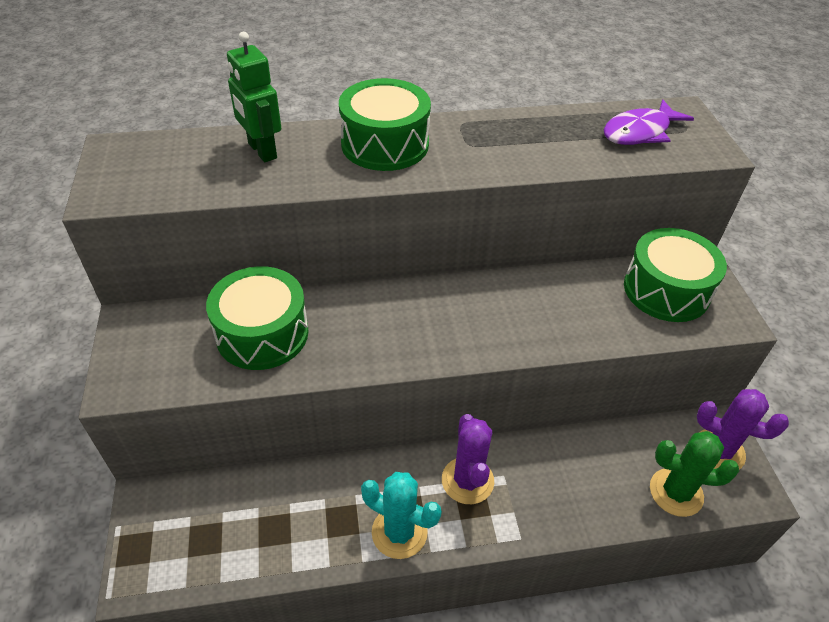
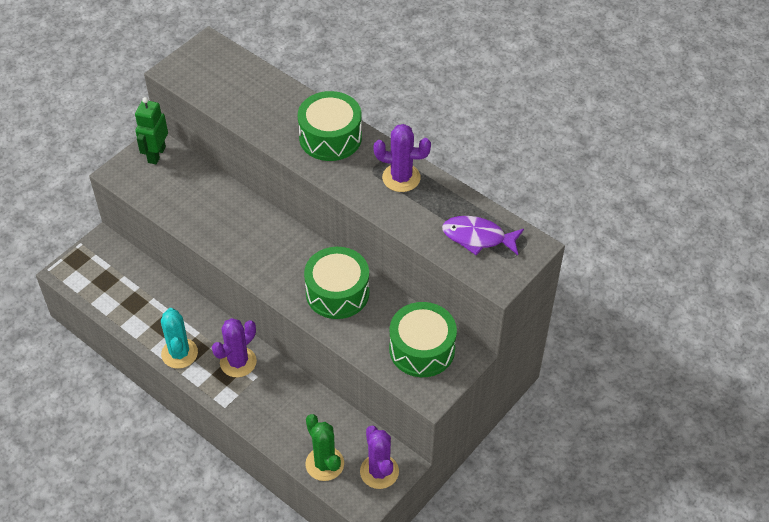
camera: 50 degrees right, 5 degrees up
(262, 151) = (268, 96): green robot -> green robot (156, 154)
(262, 333) = (199, 197): green drum -> green drum (337, 292)
(503, 133) = (401, 178): none -> purple cactus

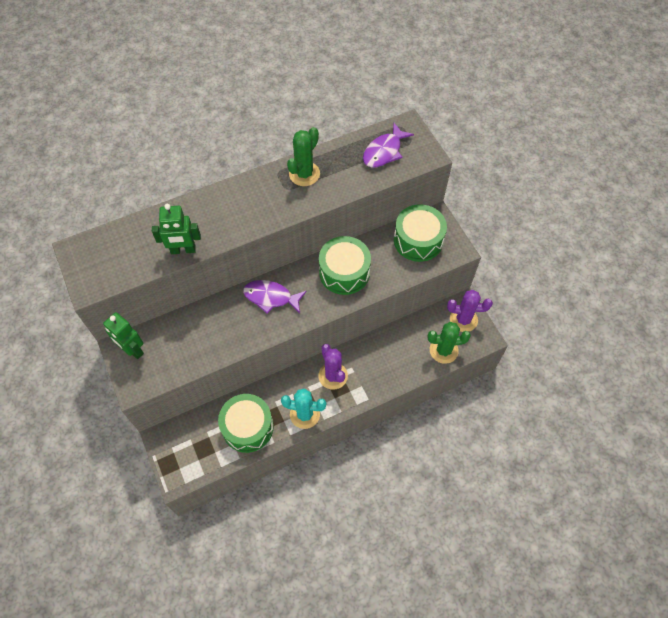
camera: 65 degrees left, 10 degrees up
(249, 120) = (183, 250): none -> green robot
(271, 239) = (271, 297): none -> purple fish
(330, 137) = (237, 202): green drum -> green drum (247, 427)
(401, 178) = (304, 174): purple cactus -> green cactus

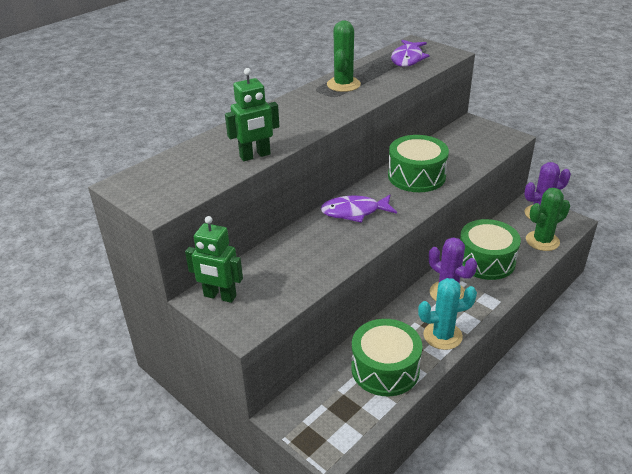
camera: 20 degrees left, 25 degrees down
(418, 240) = (468, 139): green drum -> green drum (486, 260)

